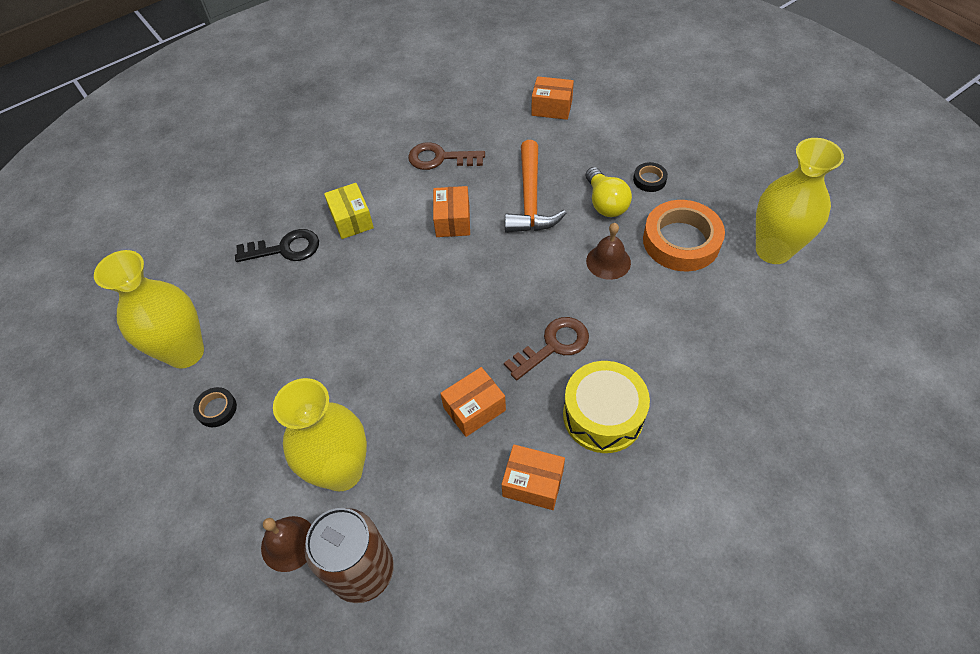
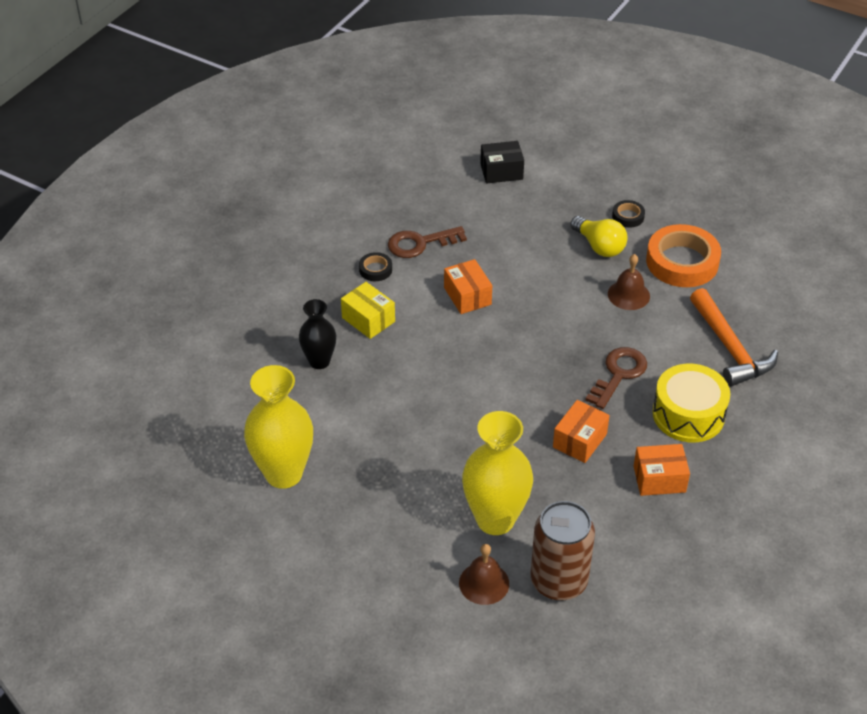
camera: 25 degrees left, 10 degrees down
(216, 409) = (348, 508): black tape -> black tape (375, 269)
(285, 248) = (319, 361): black key -> black vase
(530, 199) = (529, 259): orange hammer -> orange hammer (730, 348)
(552, 107) = (501, 171): orange box -> black box
(773, 250) = (762, 250): yellow vase -> none

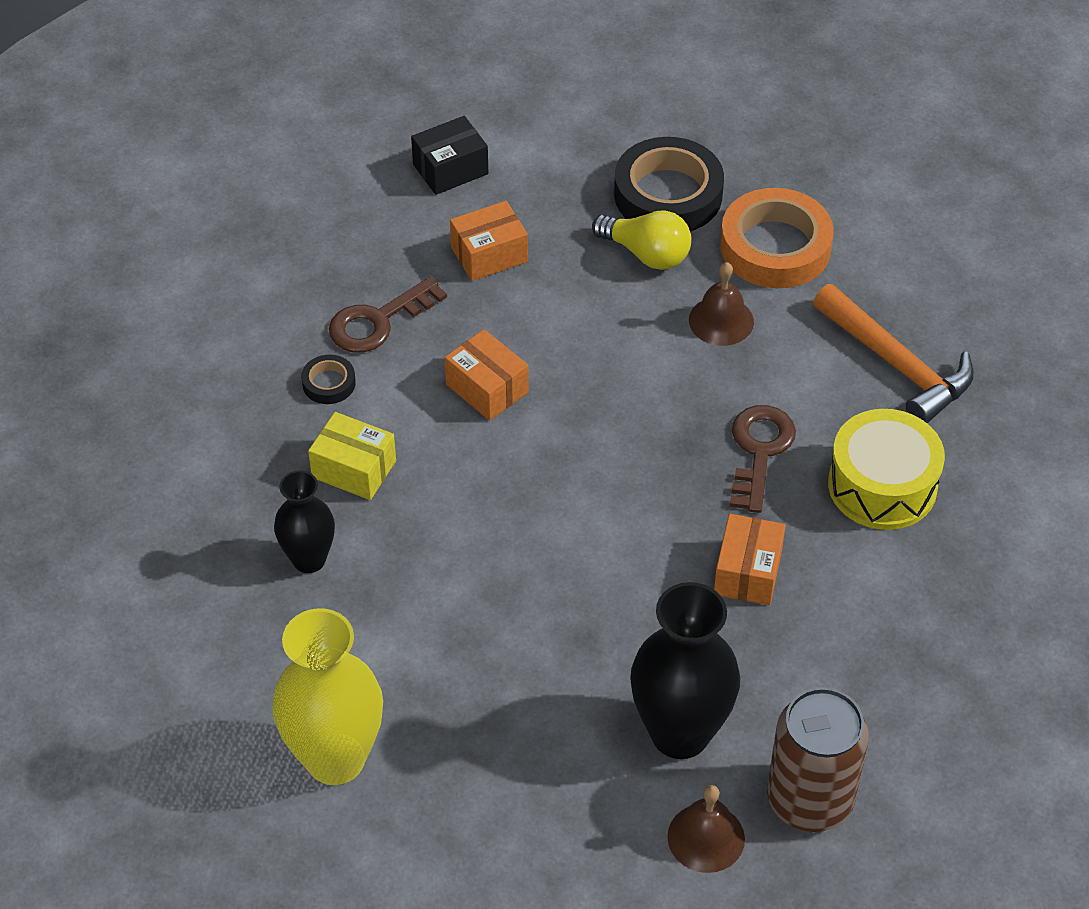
camera: 20 degrees left, 5 degrees up
(495, 519) = (680, 733): yellow vase -> black vase
(628, 216) = (668, 194): black tape -> black tape, size x2.19
(659, 479) = (883, 598): orange box -> orange box (489, 255)

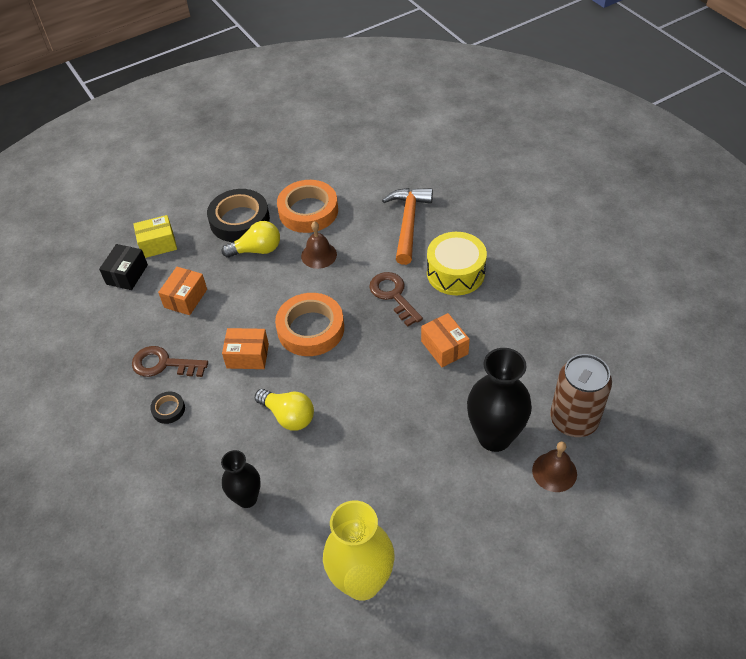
camera: 40 degrees left, 0 degrees up
(354, 469) = (223, 439): yellow box -> yellow box (158, 244)
(378, 321) = (163, 364): brown key -> brown key turned 90 degrees clockwise
(456, 502) = (288, 416): none -> yellow light bulb
(601, 413) = (310, 329): none -> orange tape
(897, 365) = (408, 223): orange hammer -> orange hammer turned 90 degrees counterclockwise

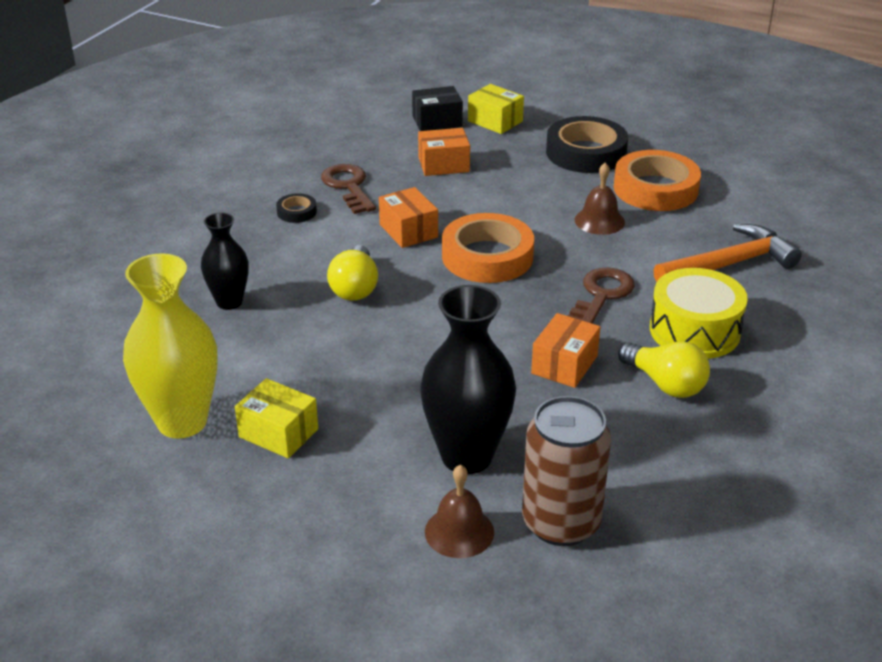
camera: 55 degrees right, 15 degrees down
(257, 250) = (557, 179): yellow light bulb -> yellow light bulb (665, 384)
(411, 528) = (278, 433): none -> yellow box

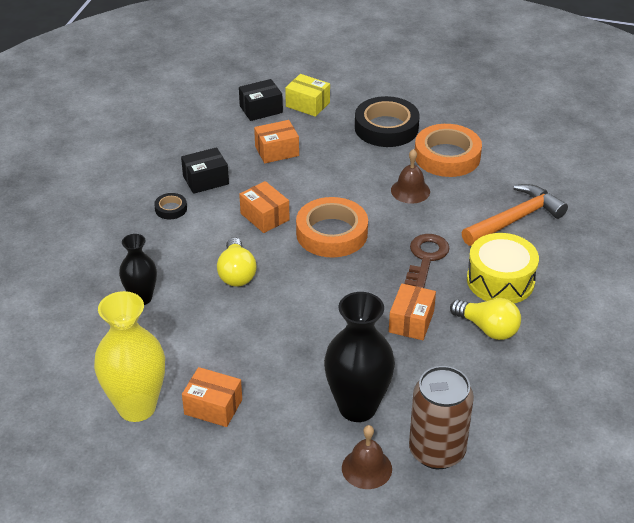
camera: 10 degrees left, 5 degrees up
(278, 433) = (213, 407): yellow box -> orange box
(348, 186) = (205, 180): brown key -> black box

